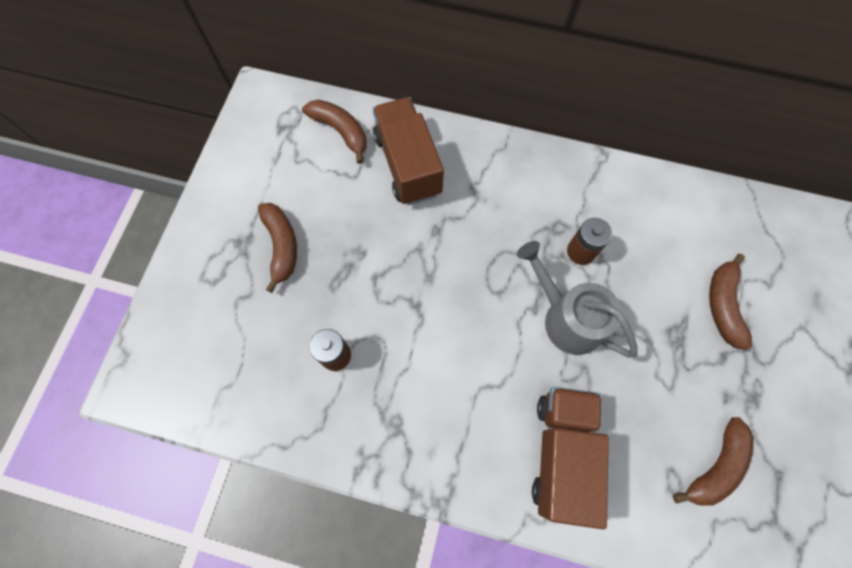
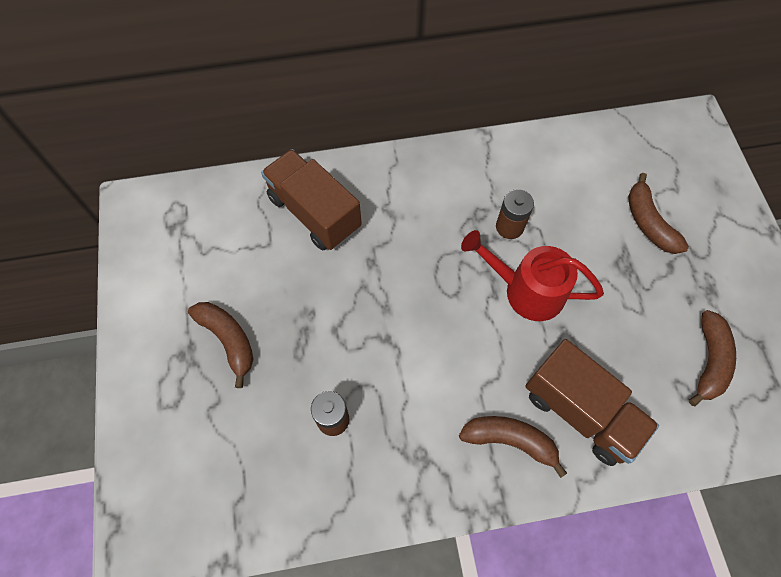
camera: 25 degrees left, 5 degrees down
(340, 131) = (234, 207): brown banana -> brown banana (510, 441)
(561, 453) = (580, 411): brown truck -> brown truck turned 150 degrees clockwise
(566, 317) = (526, 290): grey watering can -> red watering can

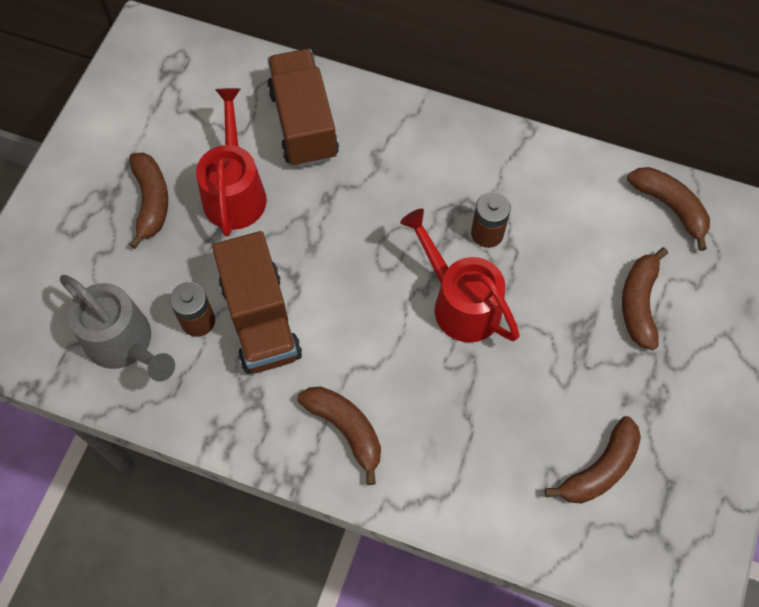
camera: 30 degrees right, 0 degrees up
(283, 475) = (125, 344): none -> grey watering can
(293, 294) = (235, 191): none -> red watering can
(580, 411) = (432, 442): brown truck -> brown truck (261, 320)
(620, 143) = (670, 207): none -> brown banana

